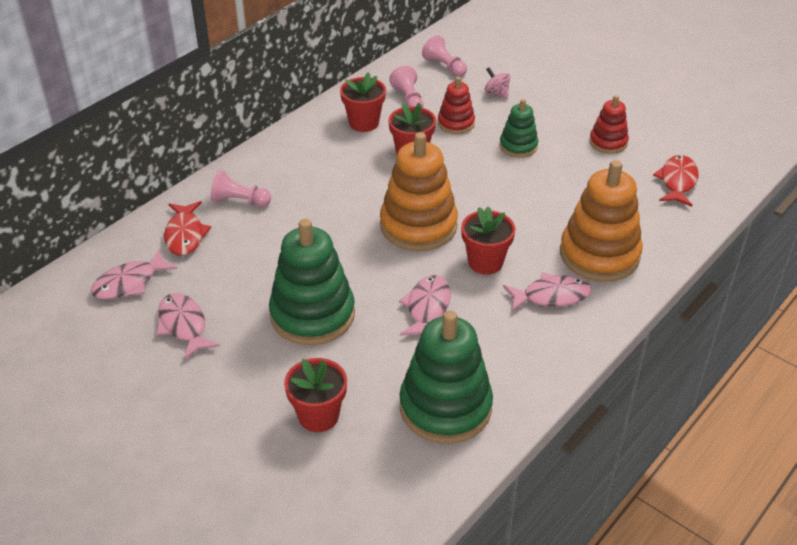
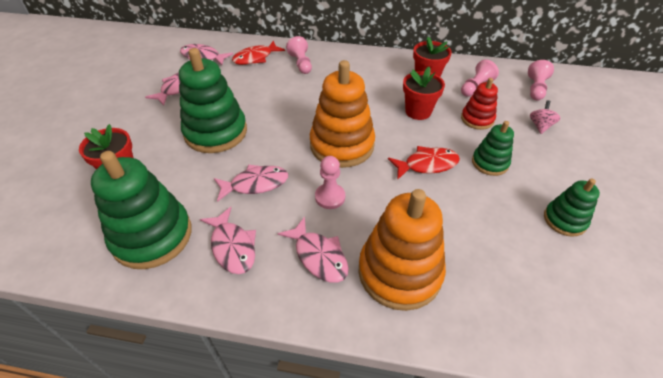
camera: 60 degrees right, 5 degrees up
(485, 262) = (330, 197): red flower pot -> pink pawn
(501, 350) = (232, 247): none -> pink fish
(608, 142) = (564, 220): red stacking toy -> green stacking toy
(677, 181) = (570, 300): red fish -> red fish (427, 165)

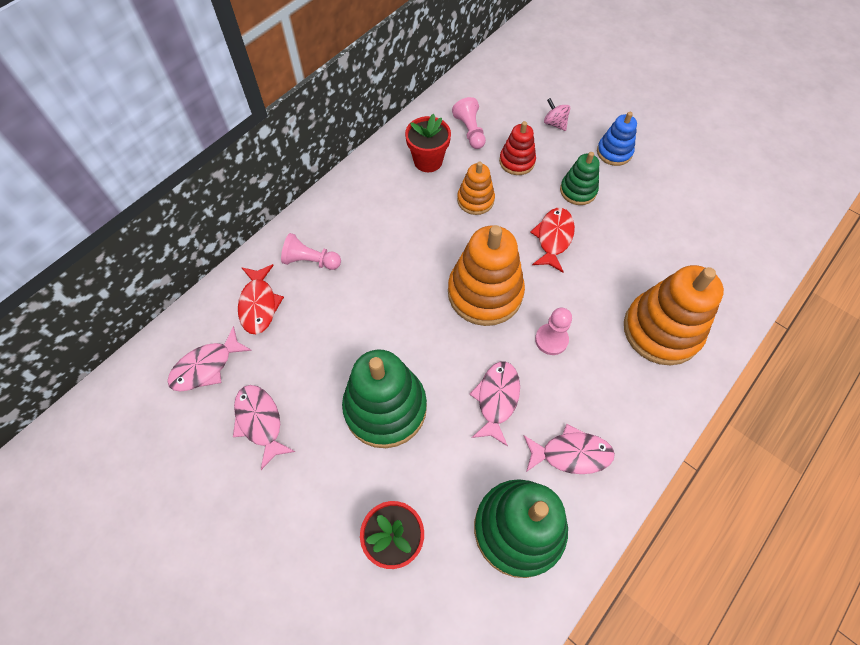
camera: 60 degrees left, 15 degrees up
(318, 256) = (617, 384): pink fish -> none
(418, 111) = (475, 200): red flower pot -> orange stacking toy
(535, 88) = (503, 89): pink pawn -> none
(558, 171) = (614, 152): none -> blue stacking toy
(564, 220) = (664, 186): green stacking toy -> none

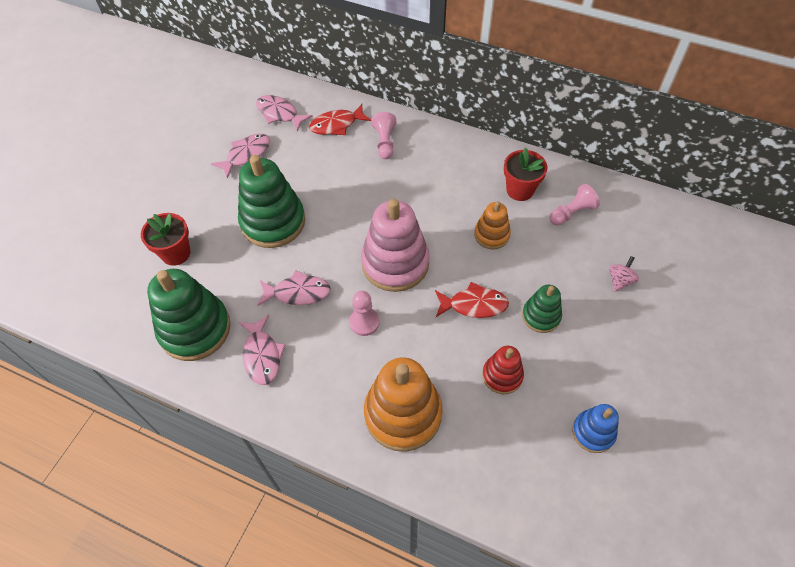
camera: 75 degrees right, 5 degrees down
(485, 293) = (395, 263): orange stacking toy -> pink stacking toy
(517, 161) = (553, 257): red stacking toy -> red stacking toy (502, 375)
(614, 152) = (609, 341): blue stacking toy -> blue stacking toy (593, 432)

